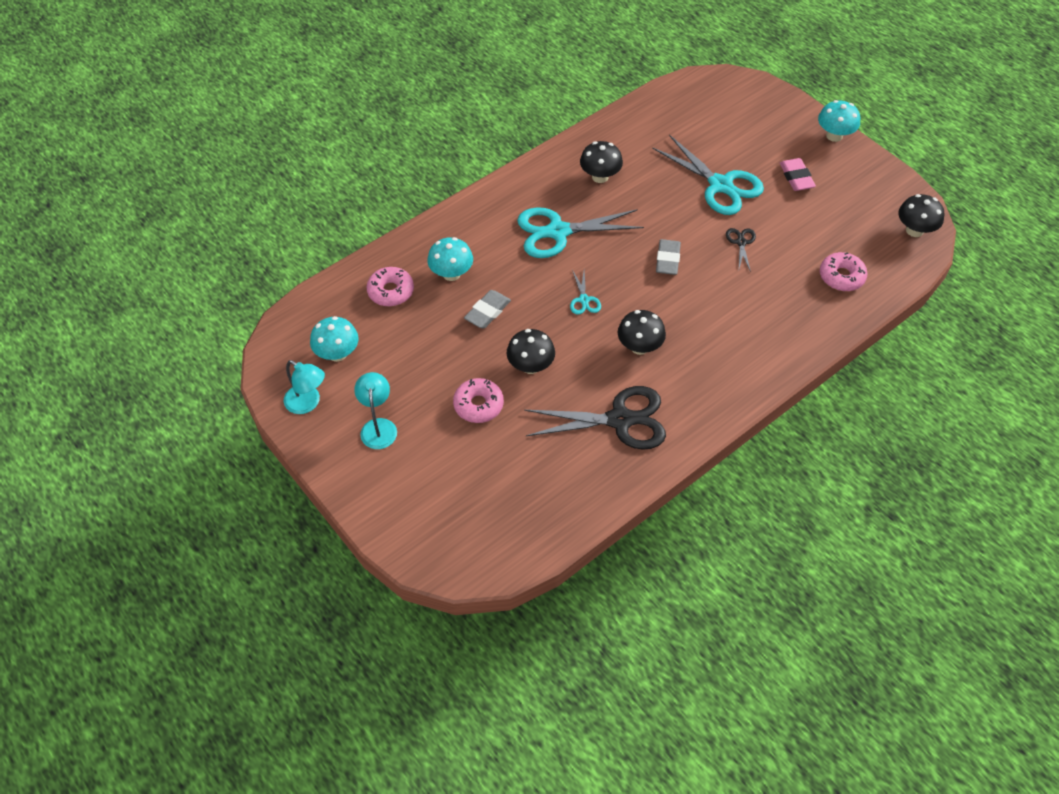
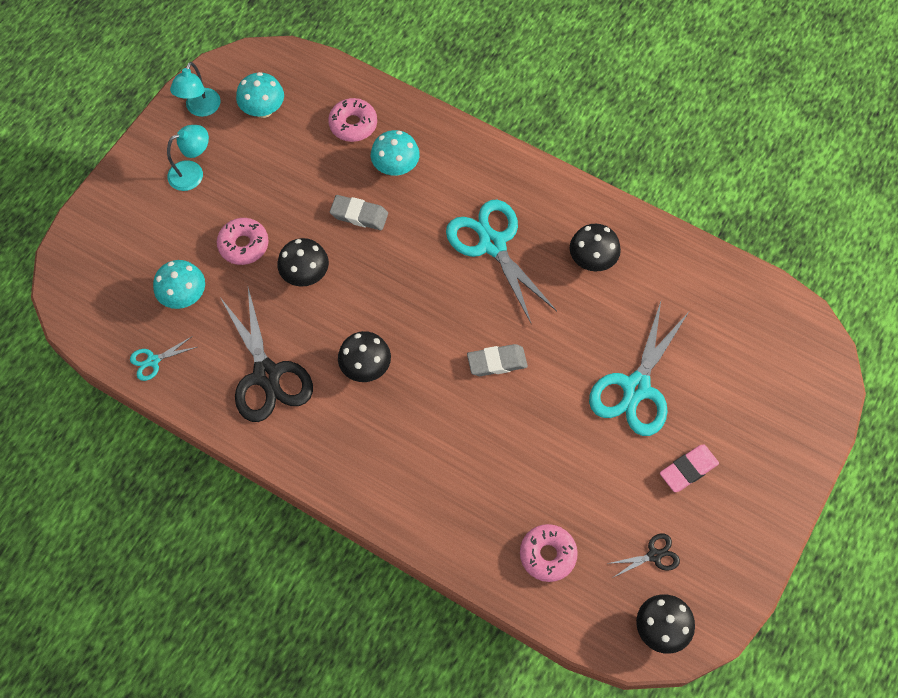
camera: 70 degrees right, 10 degrees up
(584, 300) = (408, 297): turquoise scissors -> turquoise scissors (153, 361)
(741, 242) = (555, 432): black scissors -> black scissors (654, 555)
(834, 135) = (784, 499): turquoise mushroom -> turquoise mushroom (184, 296)

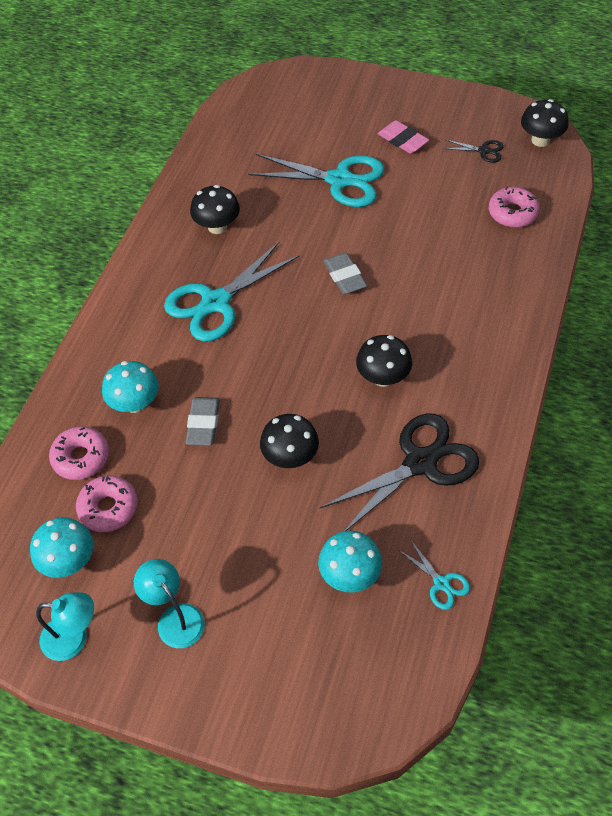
camera: 100 degrees left, 10 degrees down
(244, 245) = (267, 530): pink donut -> pink donut (108, 508)
(654, 555) = (483, 151): black scissors -> black scissors turned 135 degrees clockwise

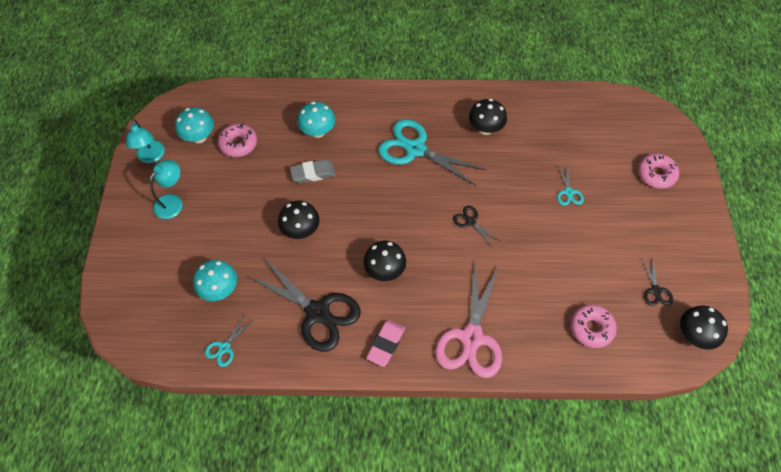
camera: 70 degrees right, 5 degrees up
(81, 458) = (270, 118): pink donut -> pink donut (656, 174)
(339, 180) = (568, 192): turquoise scissors -> turquoise scissors, size x0.45
(345, 277) = (470, 221): grey eraser -> black scissors
(403, 140) = (636, 225): pink eraser -> pink eraser (386, 344)
(497, 316) = (471, 338): none -> pink scissors

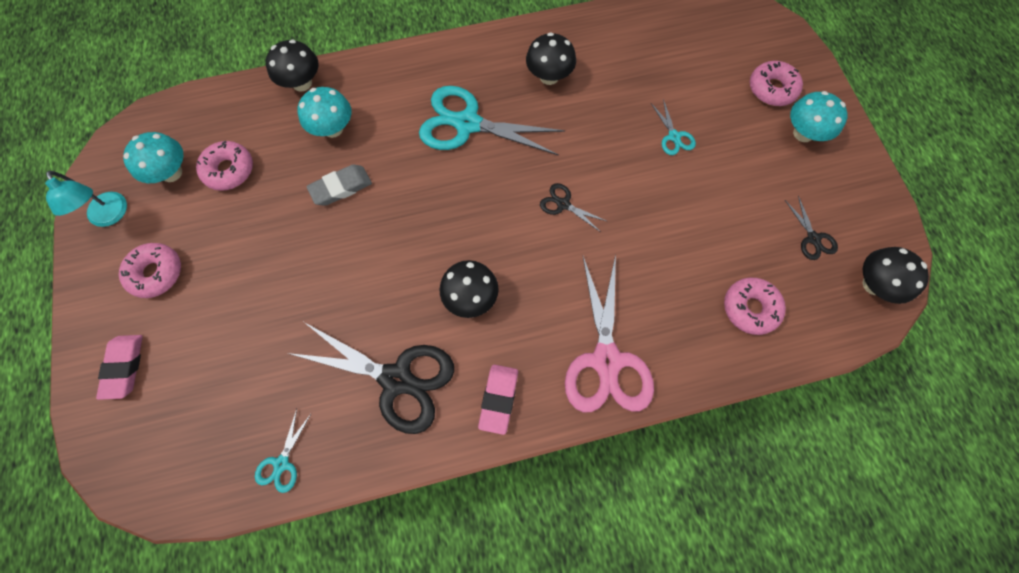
camera: 15 degrees left, 10 degrees up
(136, 258) = (124, 367): none -> pink eraser
(172, 202) = (156, 273): turquoise lamp -> pink donut
(220, 289) = (254, 381): turquoise mushroom -> turquoise mushroom (803, 133)
(301, 230) = (345, 270): black mushroom -> black mushroom (302, 83)

